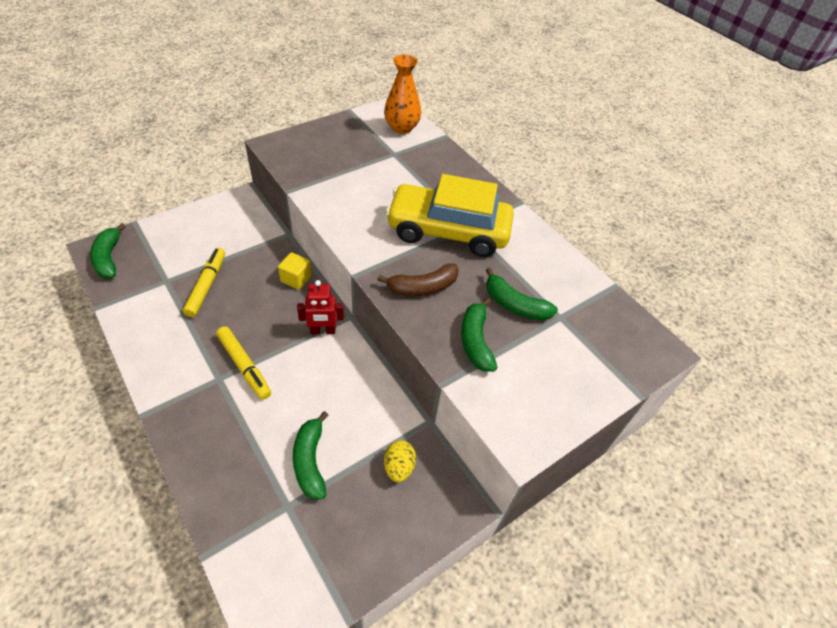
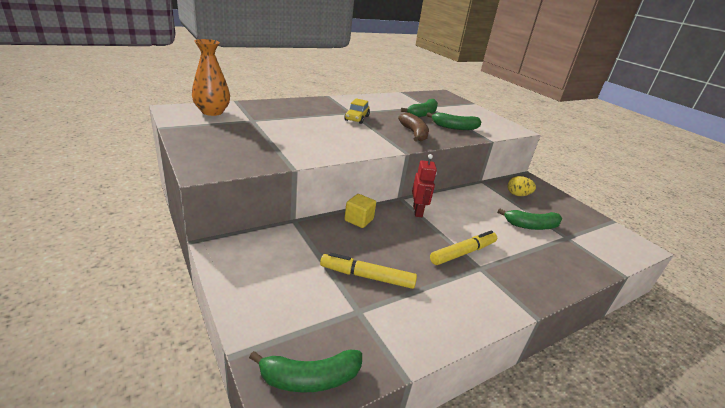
camera: 85 degrees left, 20 degrees down
(448, 231) = (356, 118): yellow car -> yellow car, size x0.42

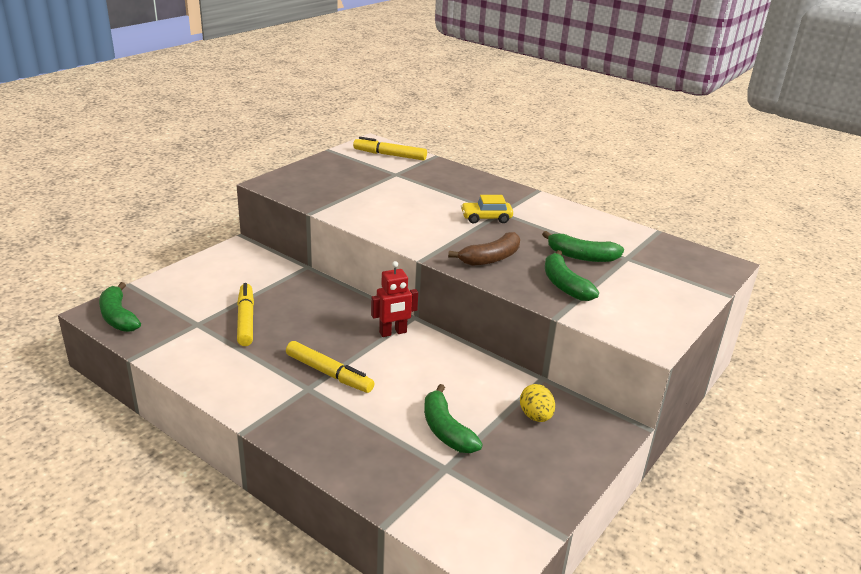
camera: 70 degrees right, 0 degrees up
(212, 112) = (389, 155): orange vase -> yellow marker
(359, 220) = (338, 299): yellow cube -> none

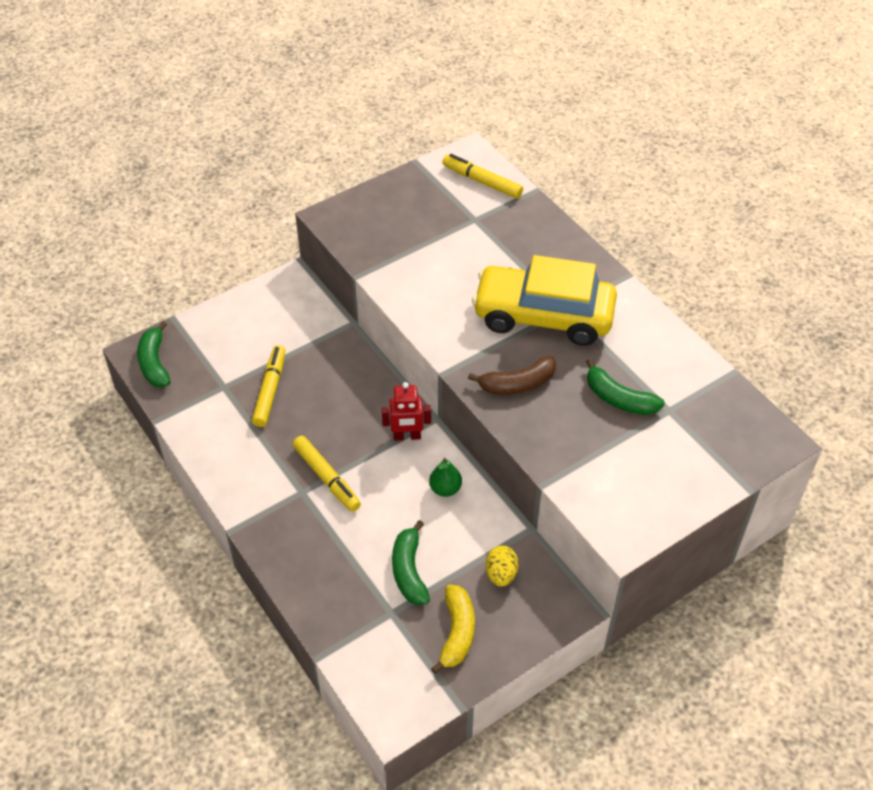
camera: 20 degrees right, 20 degrees up
(448, 363) = (445, 489): none -> green pear
(486, 218) = (543, 316): yellow car -> yellow car, size x2.41
(520, 471) = (457, 632): none -> yellow banana
(564, 285) = (576, 440): green banana -> none

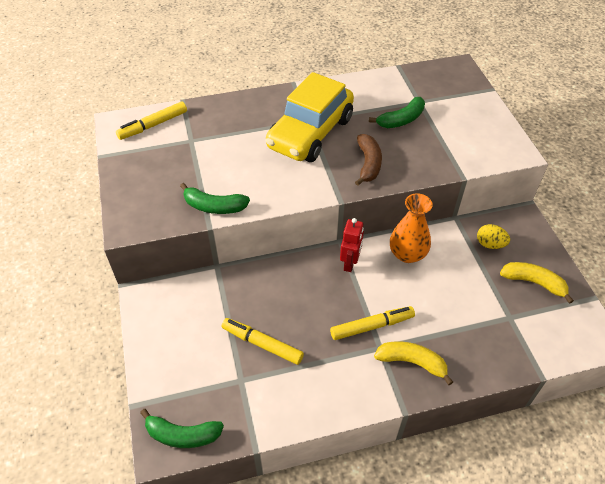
camera: 70 degrees left, 0 degrees up
(293, 525) = (412, 362): none -> yellow banana
(409, 571) = (475, 296): green banana -> green banana (214, 206)
(445, 489) = (407, 254): green pear -> orange vase

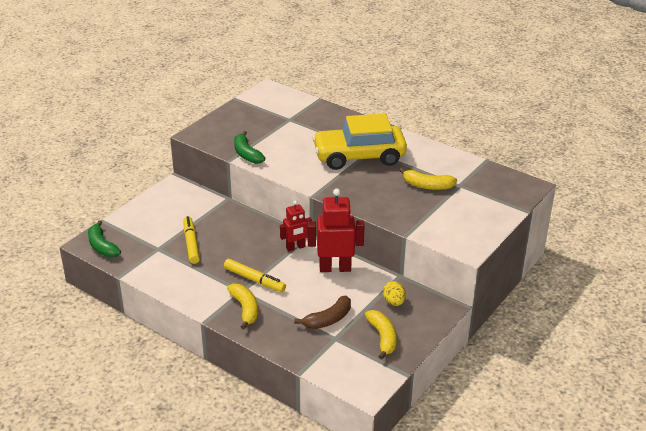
camera: 50 degrees right, 15 degrees down
(153, 125) = (283, 101): yellow marker -> none
(368, 164) = (362, 191): brown banana -> brown banana (328, 319)
(401, 120) = (427, 186): green banana -> yellow banana
(407, 254) = (335, 268): orange vase -> red robot

